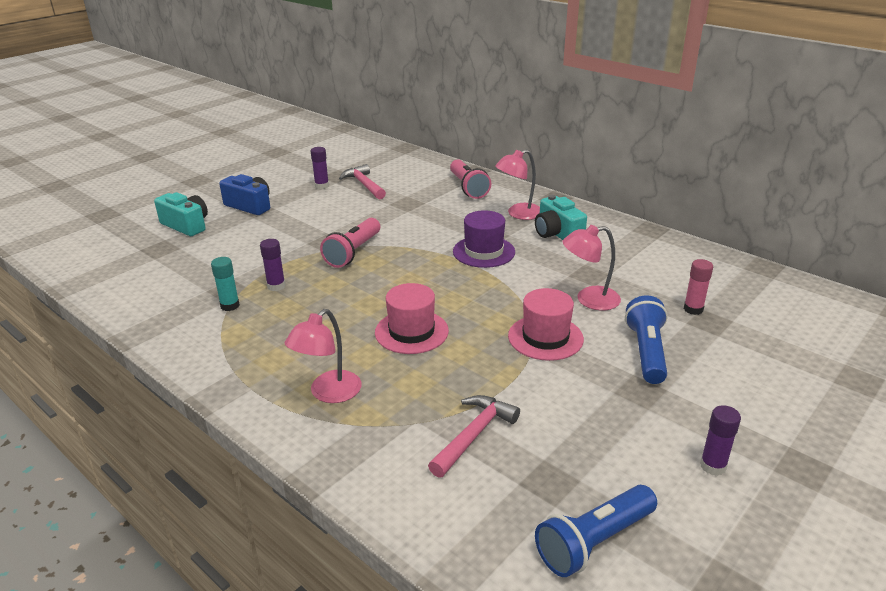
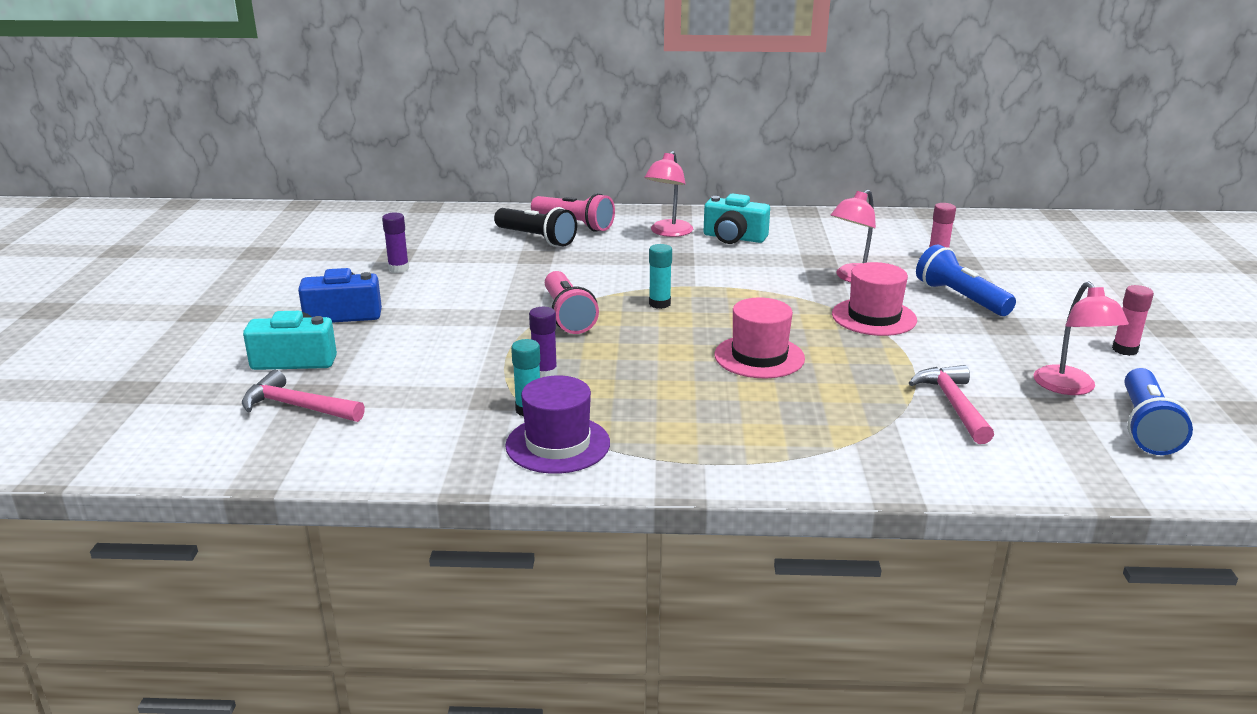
camera: 40 degrees left, 5 degrees down
(328, 393) = (783, 432): pink lamp -> pink lamp (1070, 388)
(364, 184) = (449, 253): pink hammer -> pink hammer (297, 407)
(419, 266) = (659, 304): none -> turquoise glue stick
(428, 191) = (536, 238): none -> black flashlight
(484, 252) = (697, 272): purple hat -> purple hat (558, 444)
(713, 466) = (1124, 350): purple glue stick -> pink glue stick

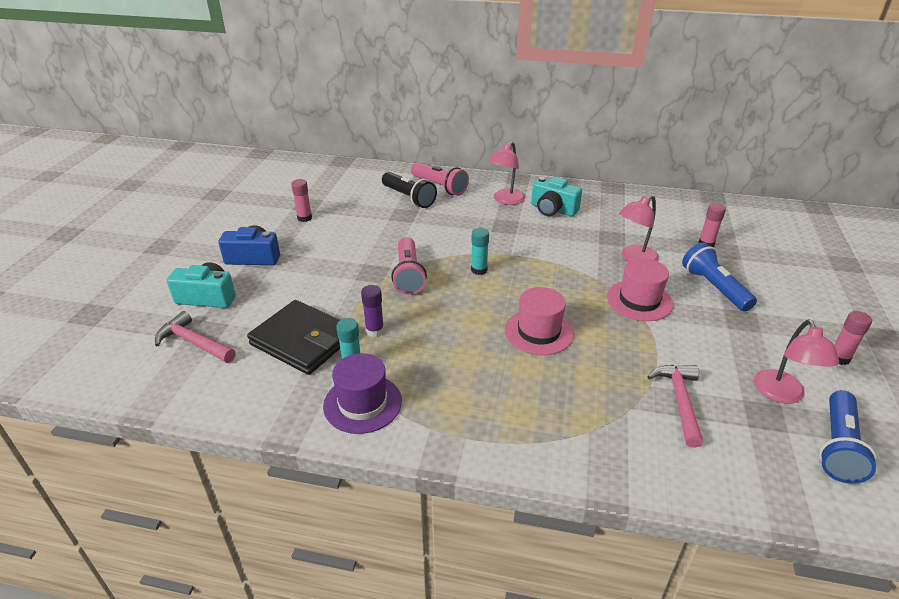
camera: 10 degrees right, 10 degrees up
(398, 269) = (304, 218): purple glue stick -> pink glue stick
(450, 391) = (302, 341): none -> black wallet

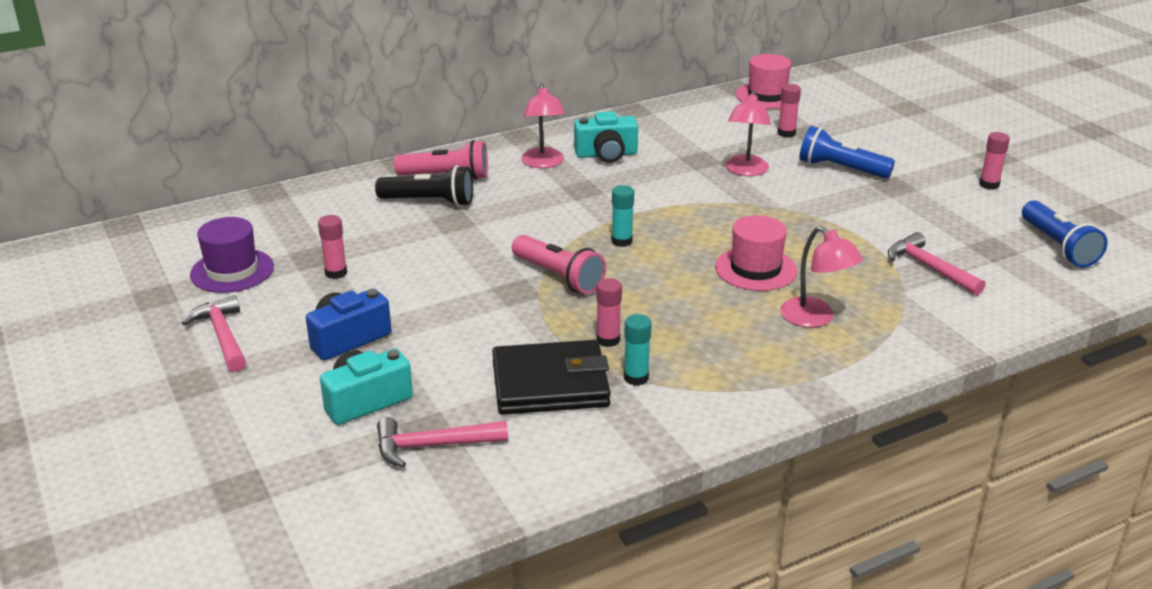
camera: 40 degrees left, 5 degrees down
(208, 228) = (222, 336): none -> pink hammer
(362, 403) = (696, 400): purple hat -> purple hat (232, 271)
(374, 331) = (608, 340): purple glue stick -> pink glue stick
(639, 300) = (799, 205): pink hat -> pink hat (767, 96)
(782, 394) = (986, 229): pink lamp -> pink lamp (815, 318)

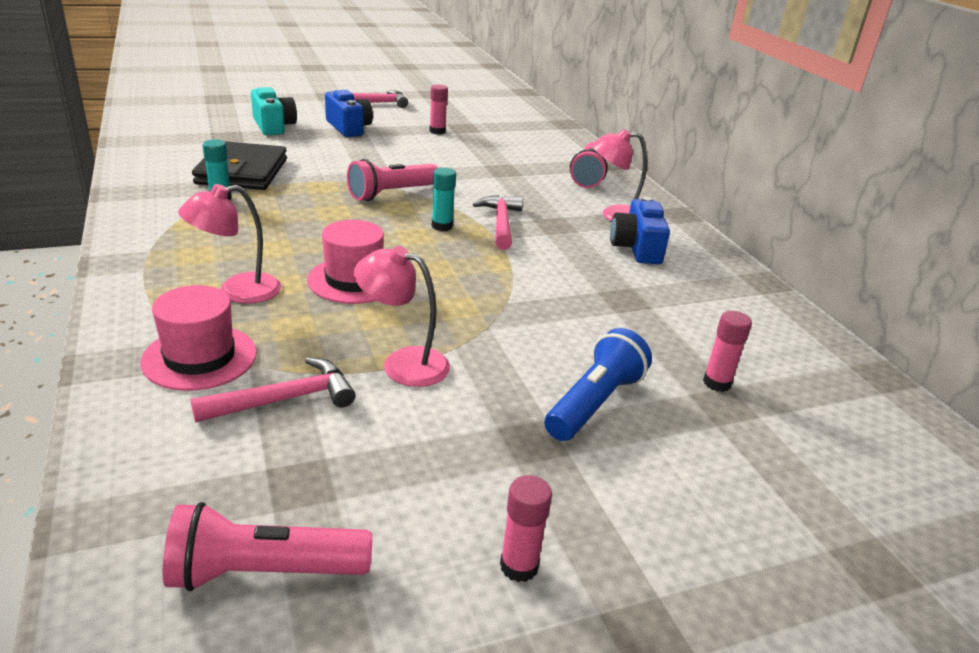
camera: 95 degrees right, 0 degrees up
(232, 271) = (454, 109): purple hat -> none
(430, 202) = (540, 166): black flashlight -> none
(433, 446) = (208, 136): pink hammer -> pink hammer (501, 223)
(606, 154) = (637, 248): turquoise camera -> blue camera
(608, 340) = (282, 197): pink glue stick -> none
(746, 171) = (591, 323): pink lamp -> pink lamp (403, 363)
(767, 96) = (861, 398): pink hat -> pink hat (199, 357)
(1058, 247) = (263, 572): blue flashlight -> pink flashlight

